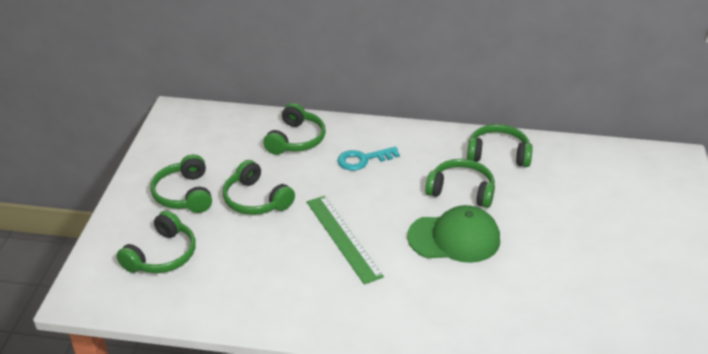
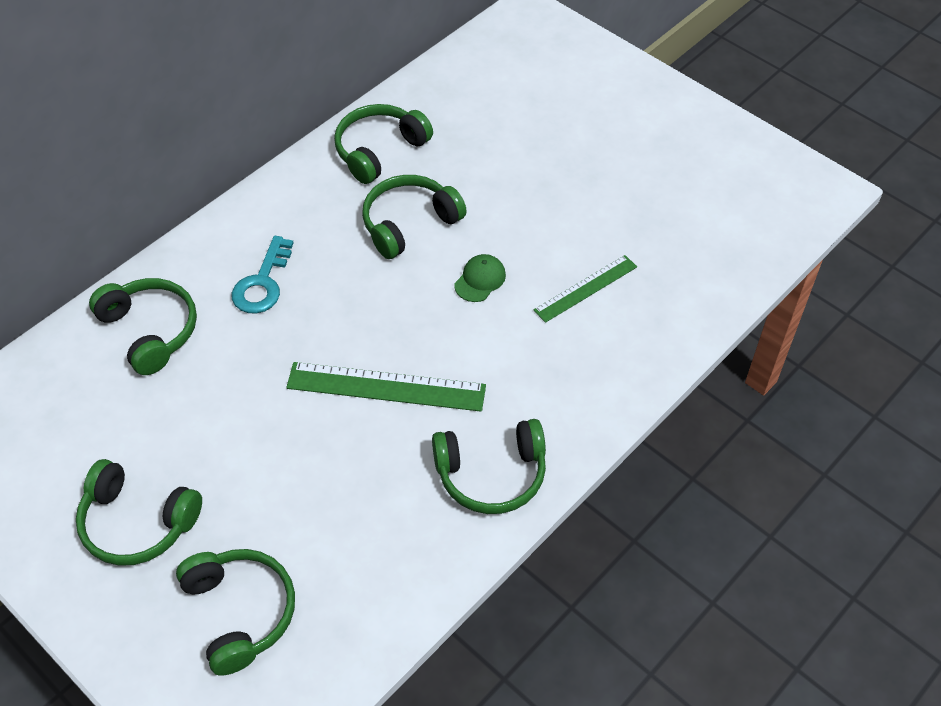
camera: 55 degrees left, 15 degrees up
(256, 200) = (229, 442): green headphones -> green headphones (491, 474)
(454, 238) = (480, 280): green cap -> green cap, size x0.45
(499, 287) = (586, 288): none -> green ruler

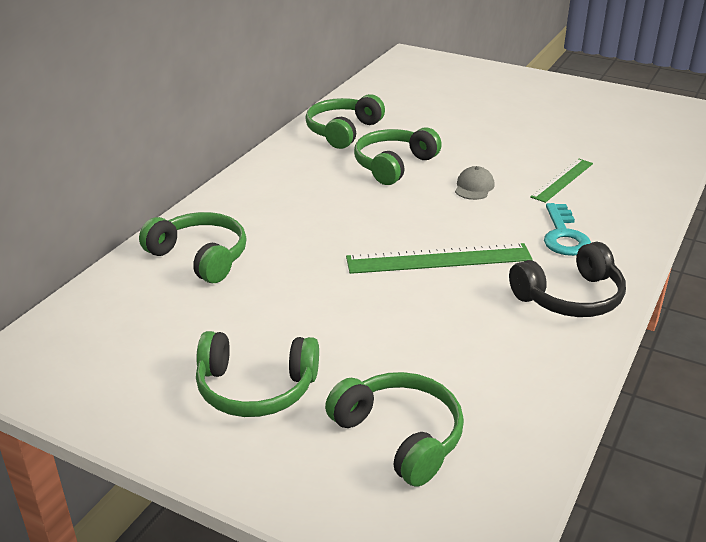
camera: 15 degrees left, 20 degrees down
(262, 283) = (288, 214): turquoise key -> turquoise key (564, 236)
(480, 280) = (474, 187): green cap -> grey cap
(491, 474) = (570, 297): green headphones -> black headphones

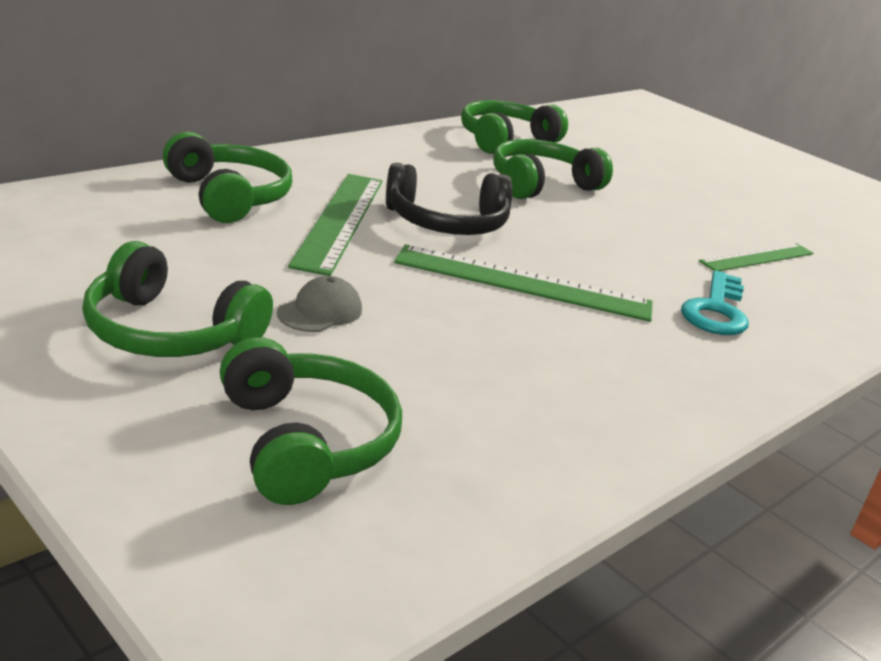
camera: 15 degrees right, 5 degrees down
(288, 250) = (339, 220): none -> green ruler
(474, 187) = (629, 231): grey cap -> grey cap (320, 311)
(570, 297) = (675, 374): black headphones -> black headphones (447, 223)

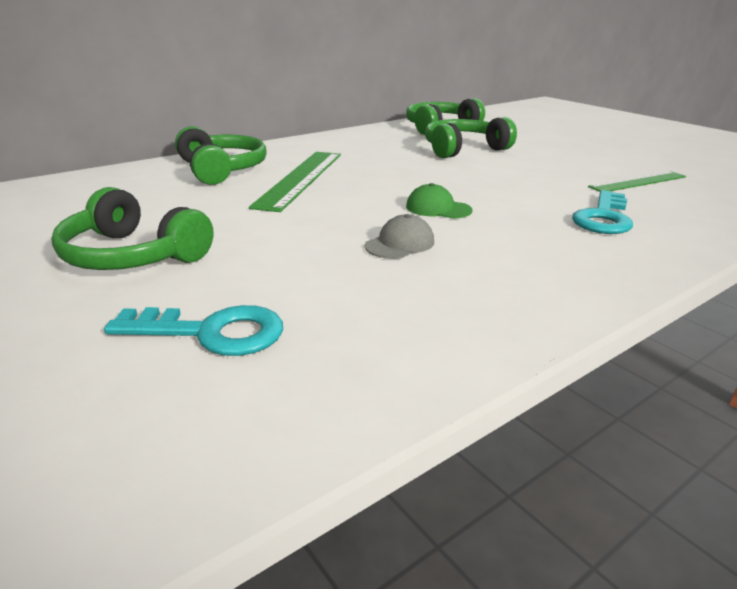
camera: 10 degrees right, 0 degrees up
(306, 442) = (213, 332): green headphones -> turquoise key
(320, 311) = (263, 235): grey cap -> grey cap (400, 244)
(447, 223) = (384, 175): black headphones -> none
(523, 283) = (438, 208): green ruler -> green cap

